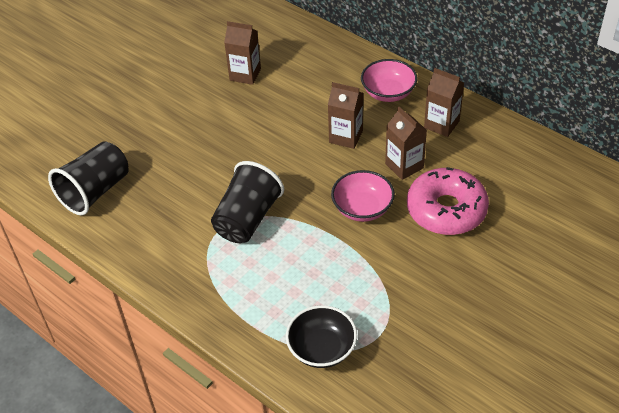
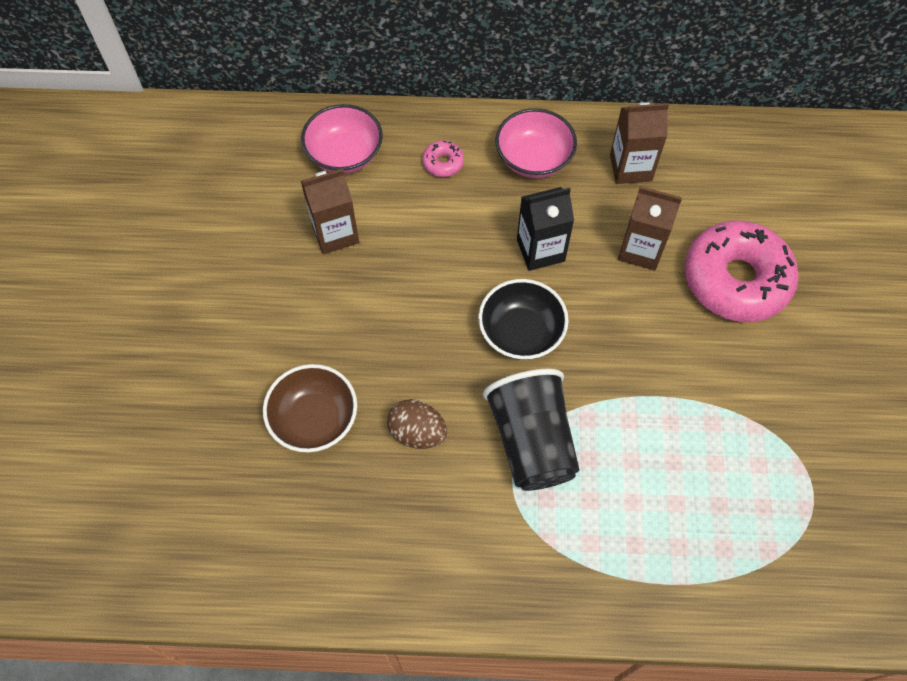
camera: 40 degrees left, 15 degrees up
(95, 191) = (299, 535): black cup -> none
(152, 148) = (314, 419): none -> brown bowl
(194, 182) = (417, 432): none -> brown egg
(322, 349) = (772, 555): black bowl -> black bowl (521, 332)
(335, 70) = (443, 163): none -> pink donut
(346, 137) = (540, 250): brown carton -> black carton
(362, 208) = (647, 337): pink bowl -> pink bowl (345, 155)

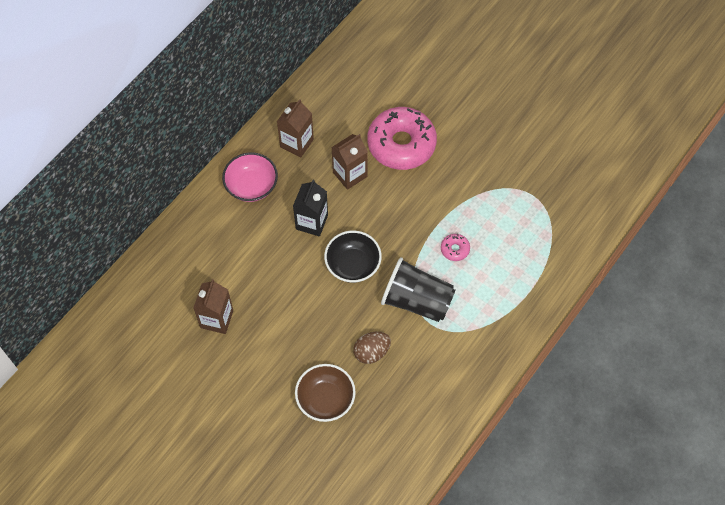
camera: 55 degrees left, 0 degrees up
(345, 155) = (166, 281): pink bowl -> none
(443, 163) = (216, 233): pink donut -> pink donut (455, 249)

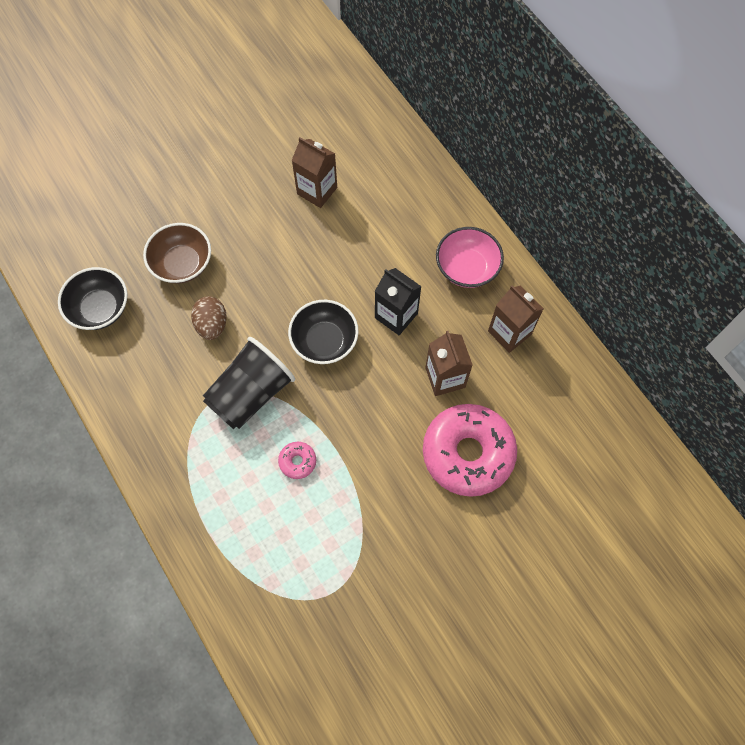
camera: 110 degrees right, 5 degrees up
(391, 448) = (100, 308): none -> black bowl

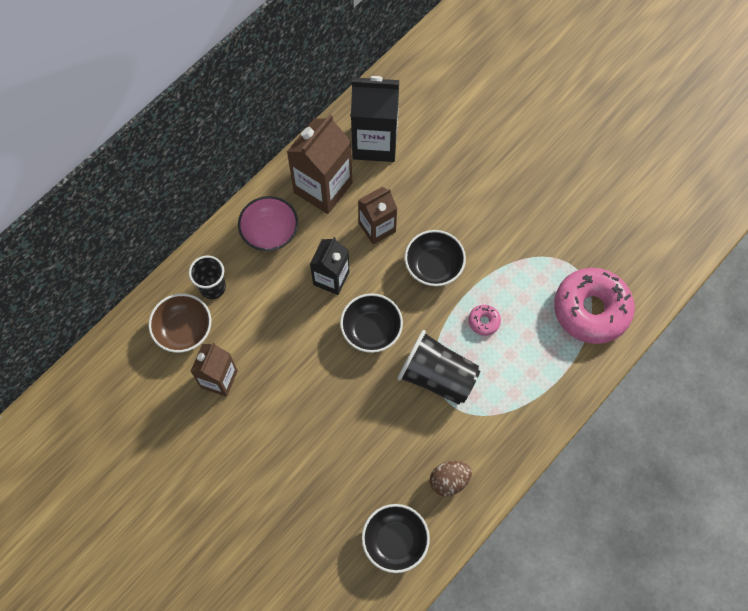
camera: 105 degrees left, 0 degrees up
(182, 264) = (328, 479): brown bowl -> brown bowl (184, 330)
(212, 325) = (383, 431): brown egg -> brown egg (449, 481)
(381, 426) = (433, 266): none -> black bowl
(417, 203) = (213, 287): none -> black cup
(468, 453) = (436, 198): pink donut -> pink donut (591, 310)
(509, 332) = (323, 188): brown carton -> brown carton, size x1.59
(558, 403) = (375, 142): none -> black carton

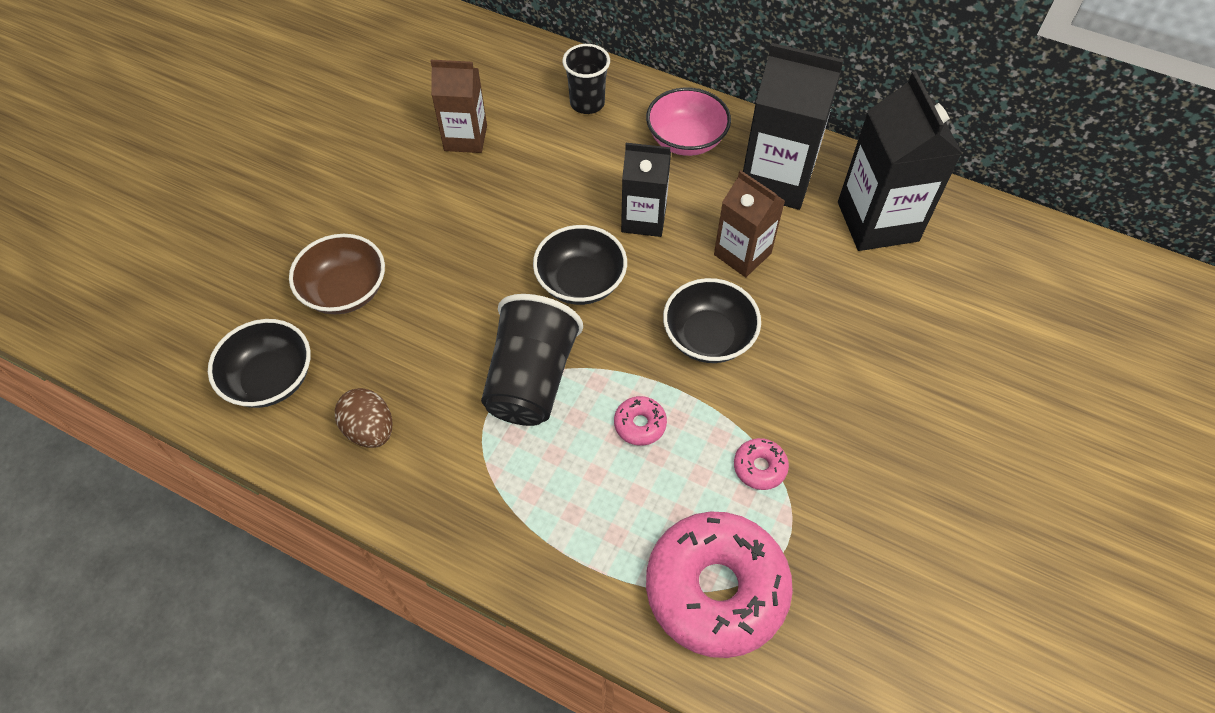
camera: 75 degrees right, 10 degrees down
(184, 330) = (521, 91): brown bowl -> brown bowl (345, 291)
(323, 188) = (776, 179): brown carton -> black carton
(526, 265) = (759, 467): none -> pink donut

